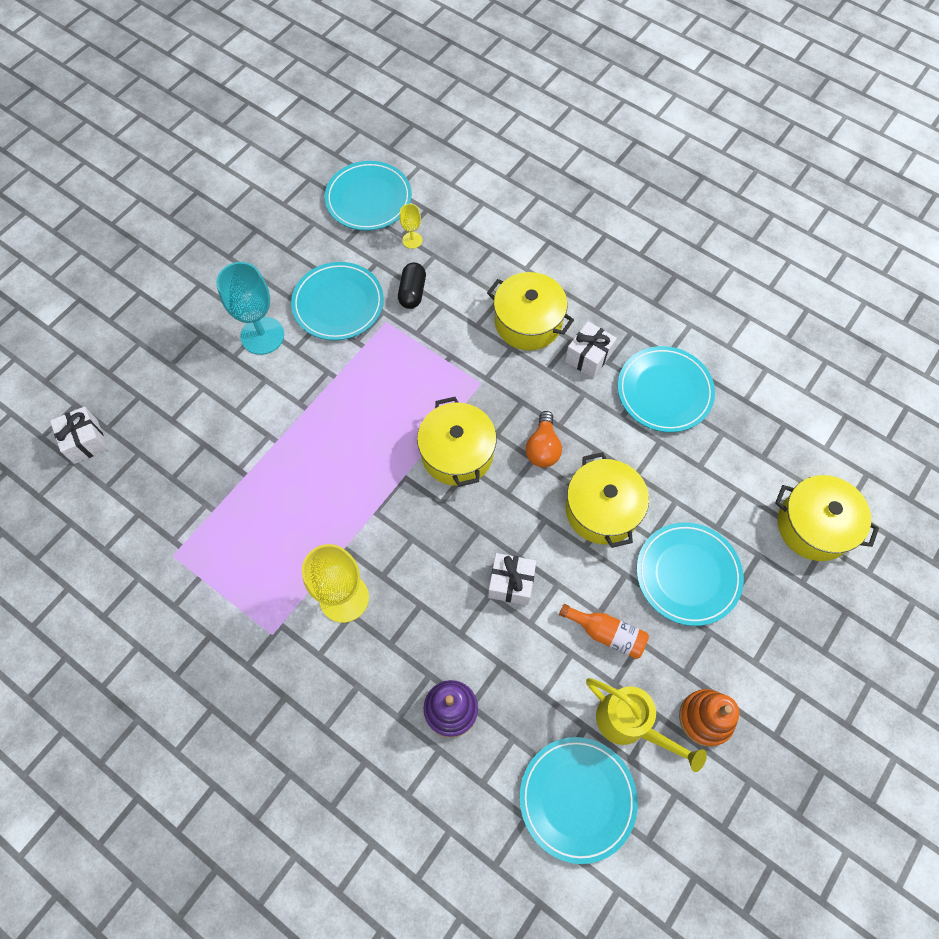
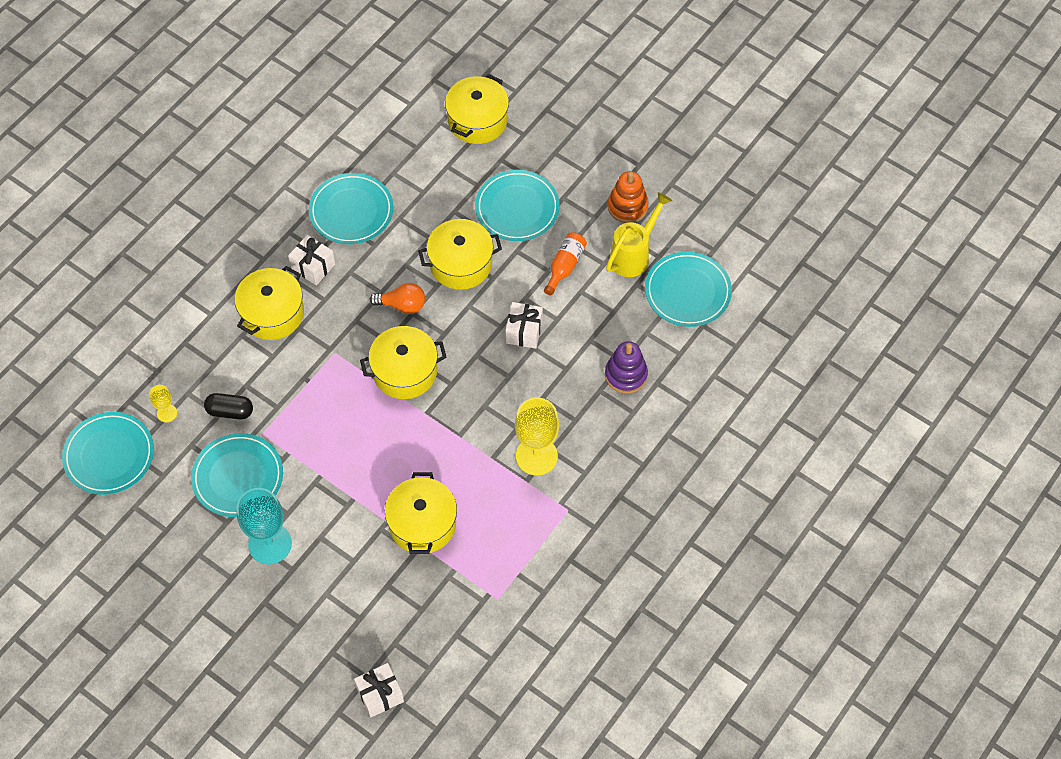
camera: 90 degrees left, 5 degrees down
(270, 476) = (422, 524): none -> yellow pot

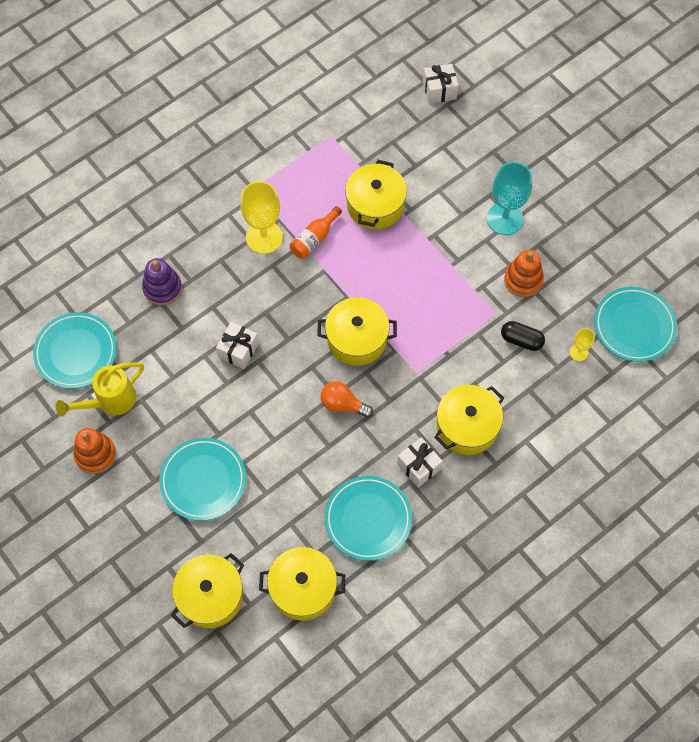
camera: 165 degrees left, 5 degrees up
(238, 477) = (523, 280): turquoise plate -> orange stacking toy
(461, 264) = (276, 433): yellow pot -> yellow pot (303, 588)
(565, 266) = (179, 406): orange bottle -> orange bottle (314, 239)

